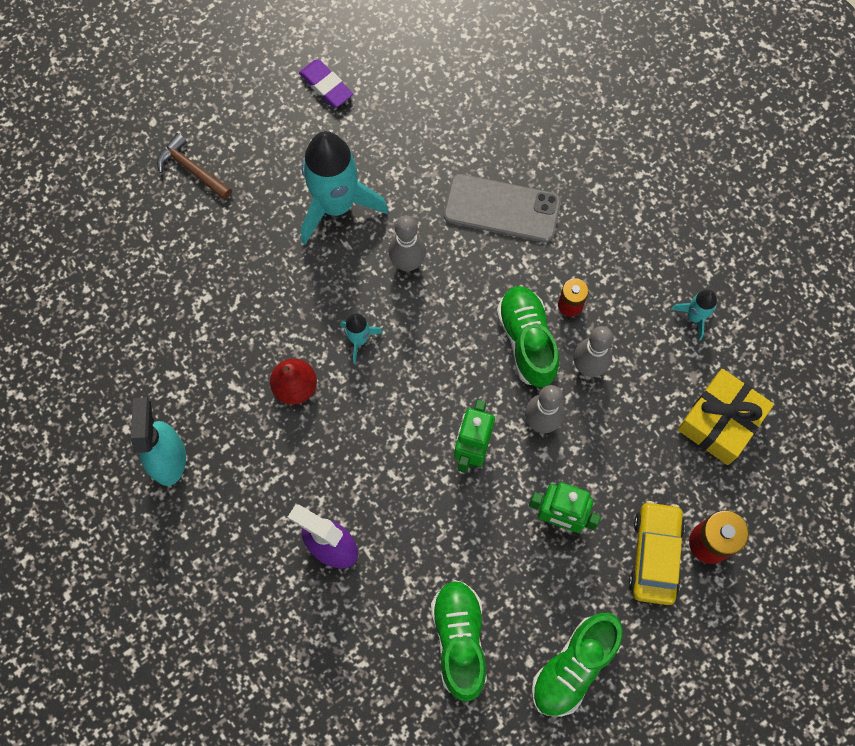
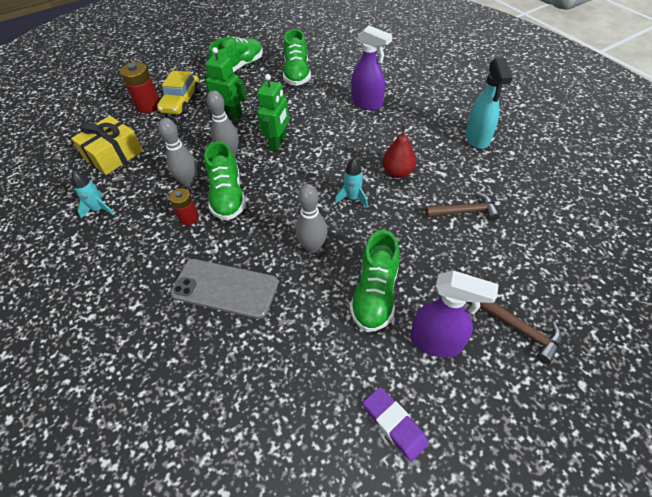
camera: 175 degrees left, 20 degrees down
(217, 319) = (465, 211): none -> brown hammer
(278, 156) = (436, 342): none -> purple spray bottle
(336, 205) = (375, 294): turquoise rocket -> green shoe

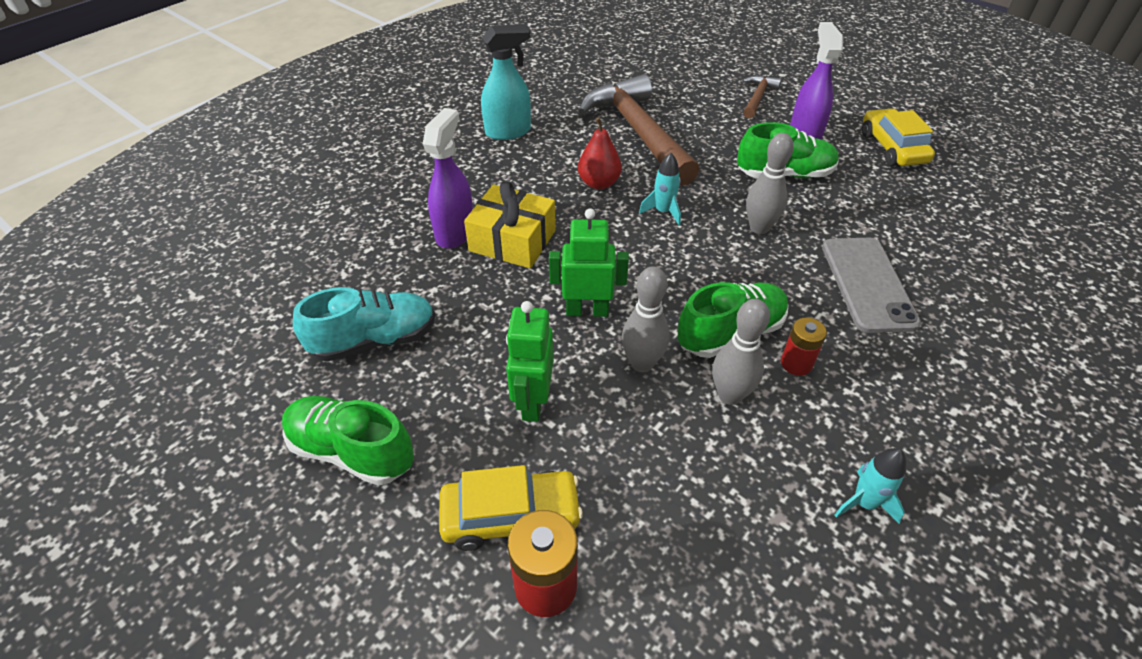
camera: 110 degrees left, 5 degrees down
(113, 154) = (729, 566): yellow gift -> yellow gift (512, 240)
(297, 74) = (374, 340): green shoe -> turquoise shoe
(394, 424) = (892, 148): purple eraser -> yellow car
(465, 211) = (638, 132): brown hammer -> brown hammer, size x2.15

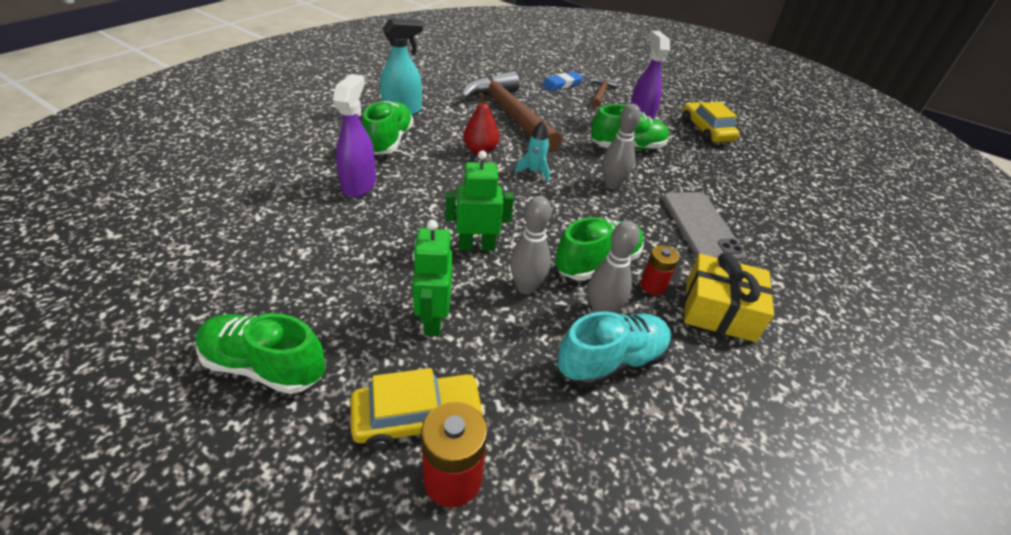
camera: 10 degrees left, 5 degrees down
(374, 340) = (286, 271): turquoise shoe -> turquoise shoe (611, 361)
(490, 173) = (388, 141): none -> green shoe
(512, 240) = (409, 192): yellow gift -> yellow gift (719, 310)
(708, 86) = (562, 84): none -> blue eraser
(864, 503) = (721, 394): turquoise rocket -> none

